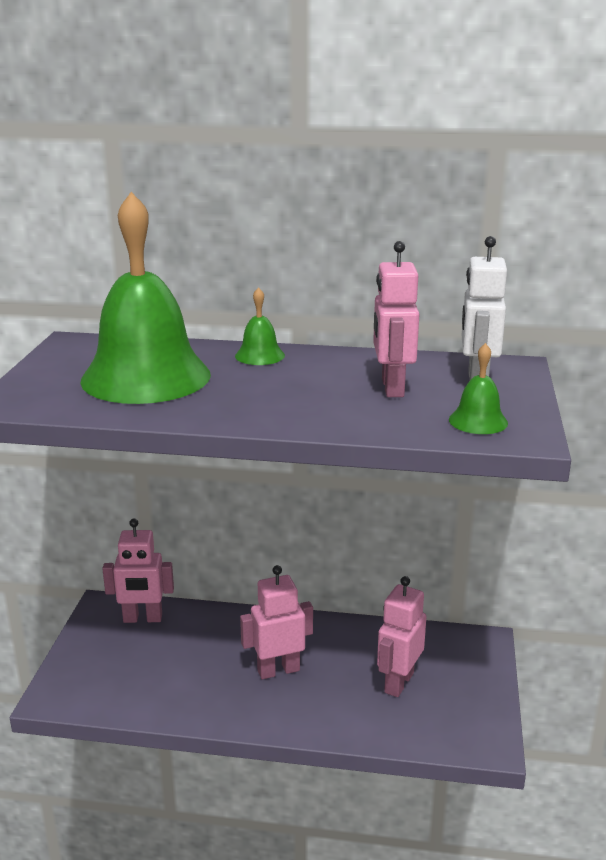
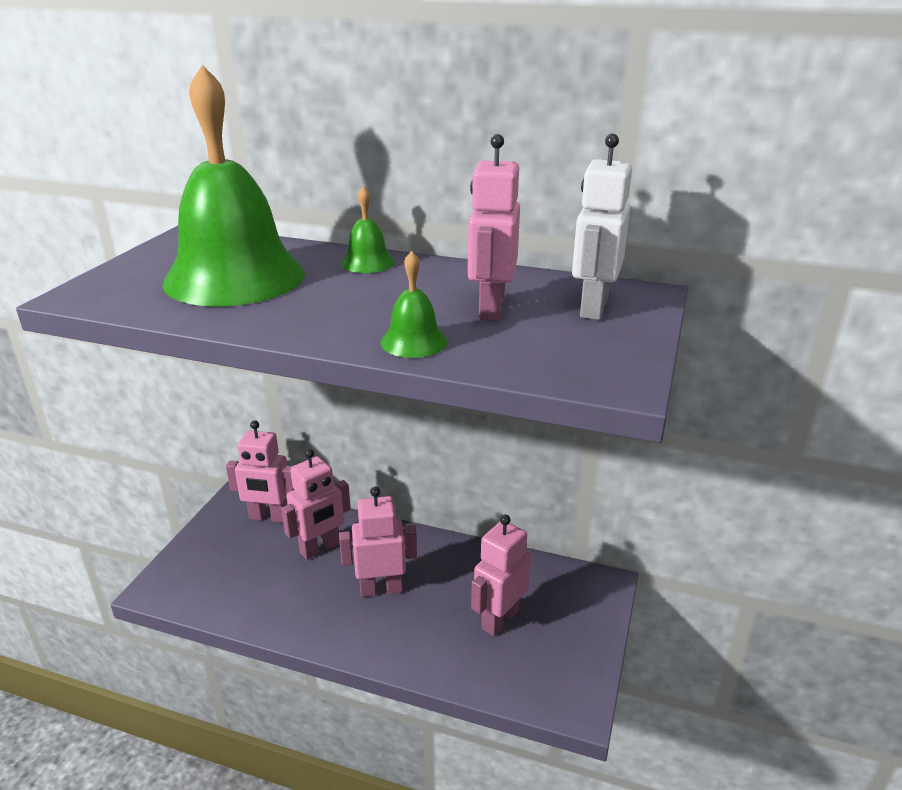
camera: 10 degrees right, 5 degrees up
(205, 641) = (320, 548): none -> pink robot
(478, 421) = (571, 357): green bell -> green bell (414, 342)

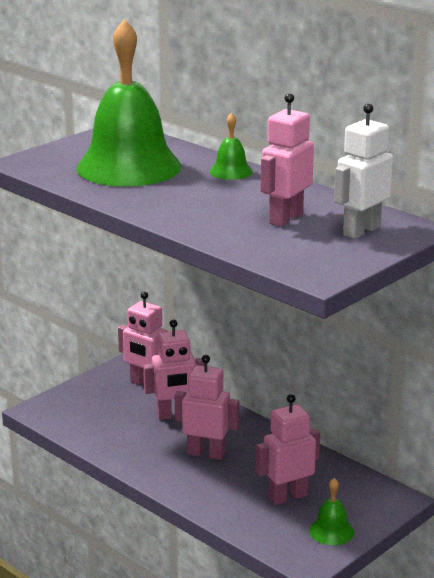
camera: 25 degrees right, 5 degrees down
(414, 342) = (210, 229): green bell -> green bell (331, 531)

